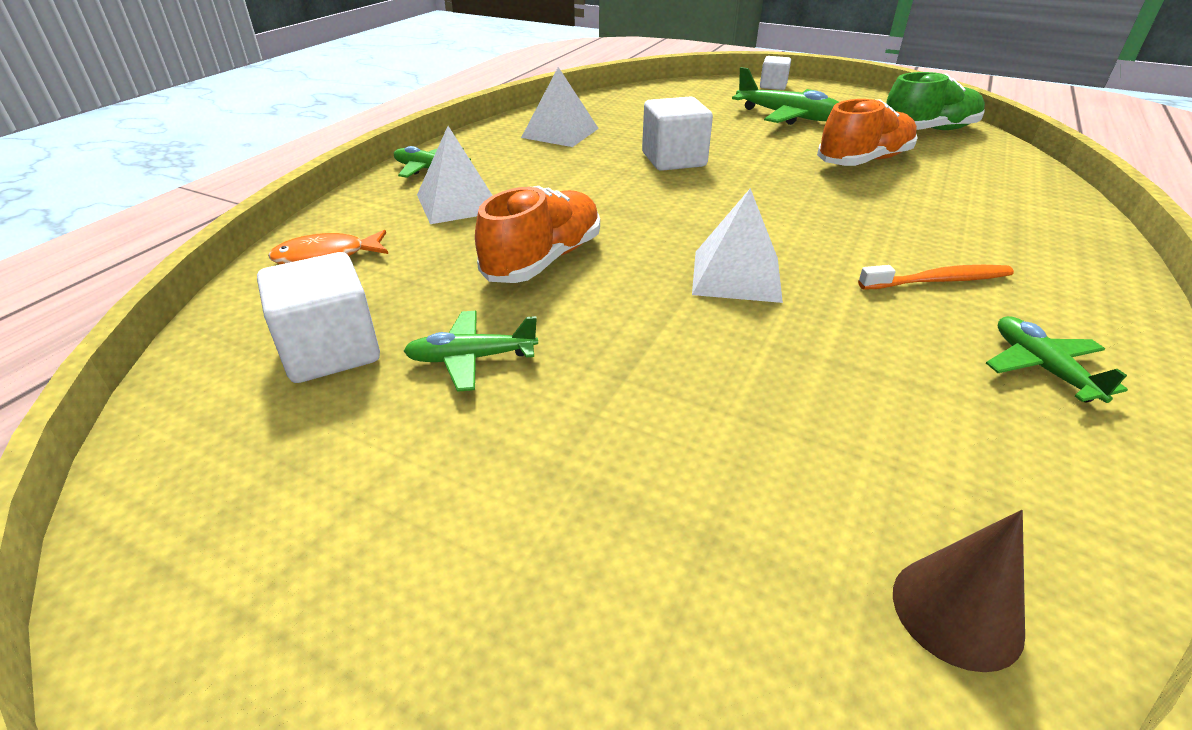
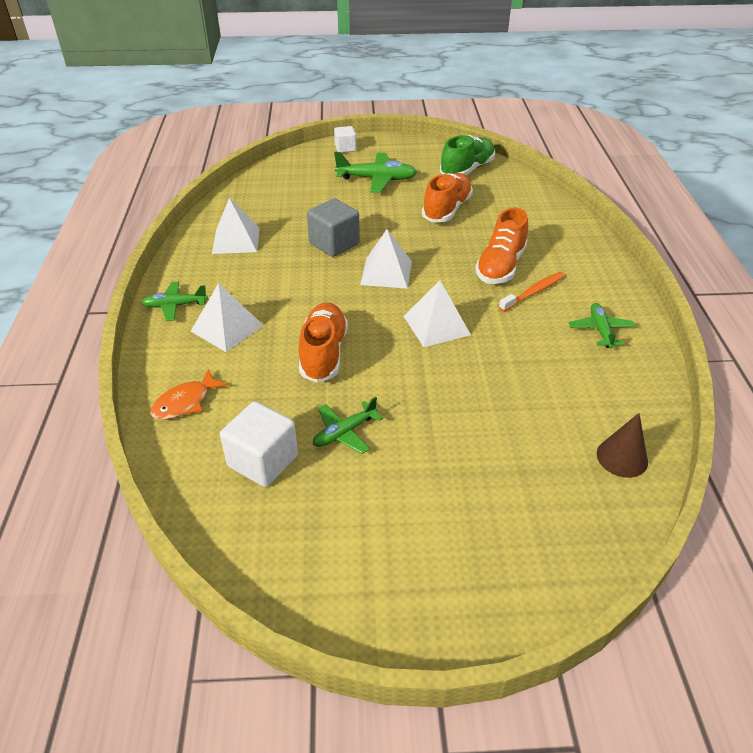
camera: 30 degrees left, 5 degrees up
(673, 160) = (334, 243): white cube -> grey cube
(716, 201) = (386, 272): none -> white pyramid
(902, 236) = (500, 266): none -> orange shoe
(1041, 368) = (600, 330): green plane -> green plane turned 45 degrees clockwise

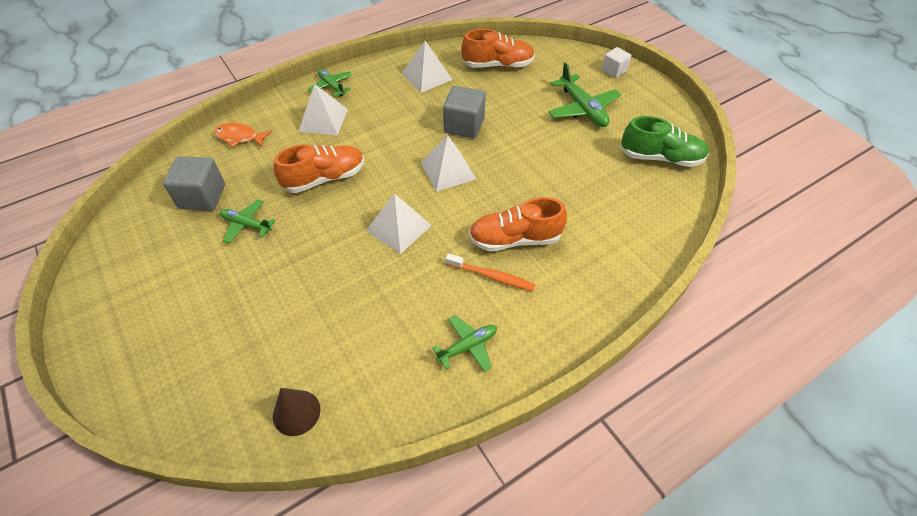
camera: 60 degrees right, 10 degrees up
(263, 461) = (202, 197): white cube -> grey cube
(446, 209) = (576, 170): orange shoe -> orange shoe (497, 65)

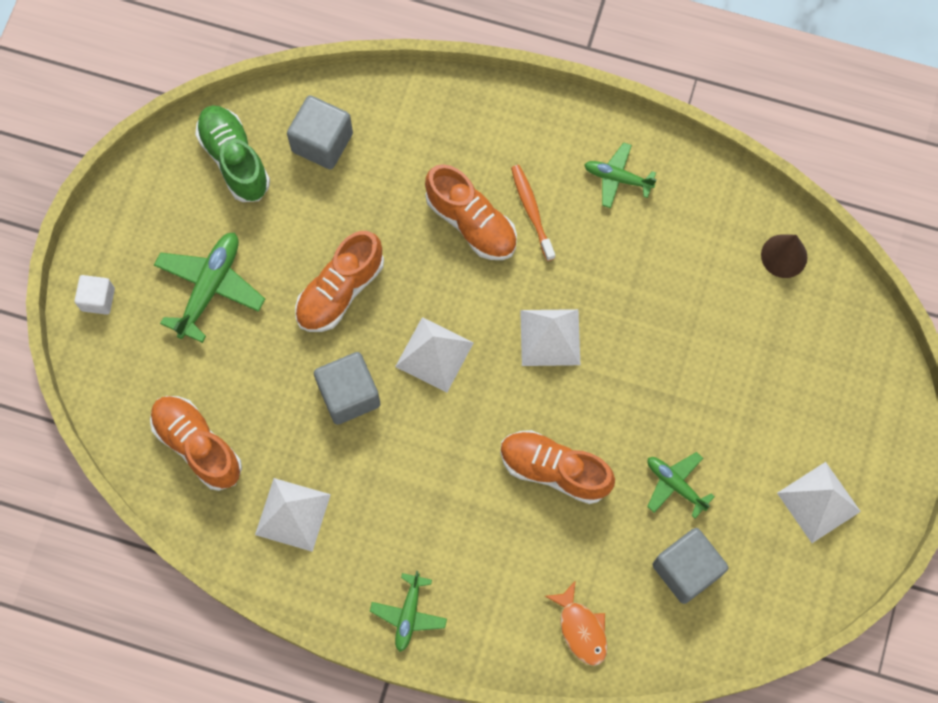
camera: 130 degrees left, 20 degrees up
(246, 225) = (675, 484): green plane -> green plane turned 150 degrees clockwise
(323, 120) = (473, 562): white pyramid -> white pyramid (818, 502)
(529, 155) = (340, 290): none -> orange shoe
(641, 202) = (322, 142): none -> grey cube

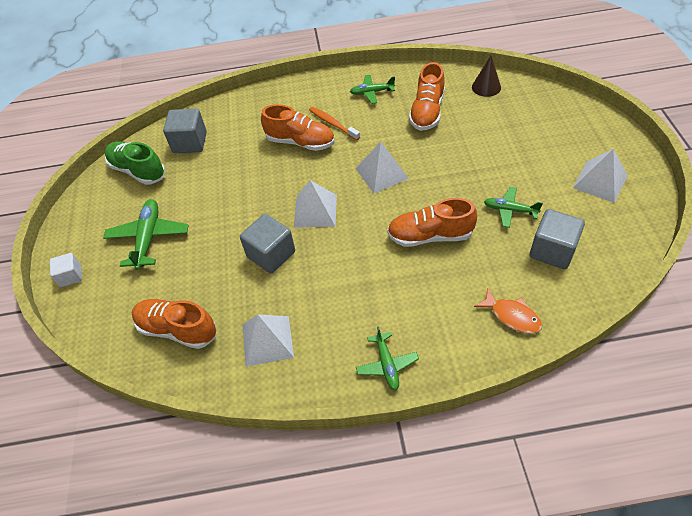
camera: 20 degrees left, 20 degrees down
(340, 290) = (237, 204): orange shoe -> orange shoe (427, 112)

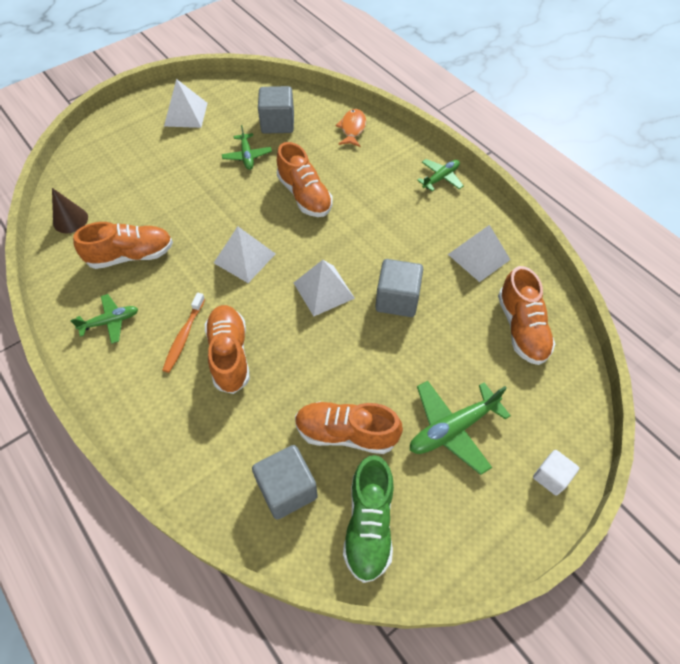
camera: 125 degrees left, 5 degrees up
(197, 181) = (346, 433): none -> orange shoe
(372, 92) = (110, 321): green plane -> green plane turned 75 degrees counterclockwise

